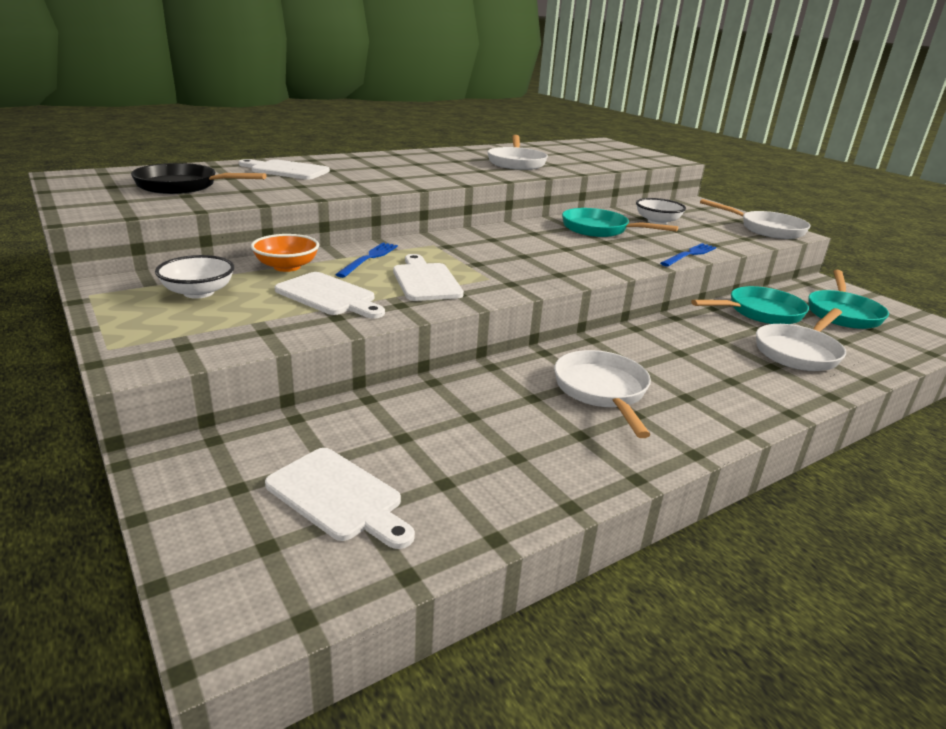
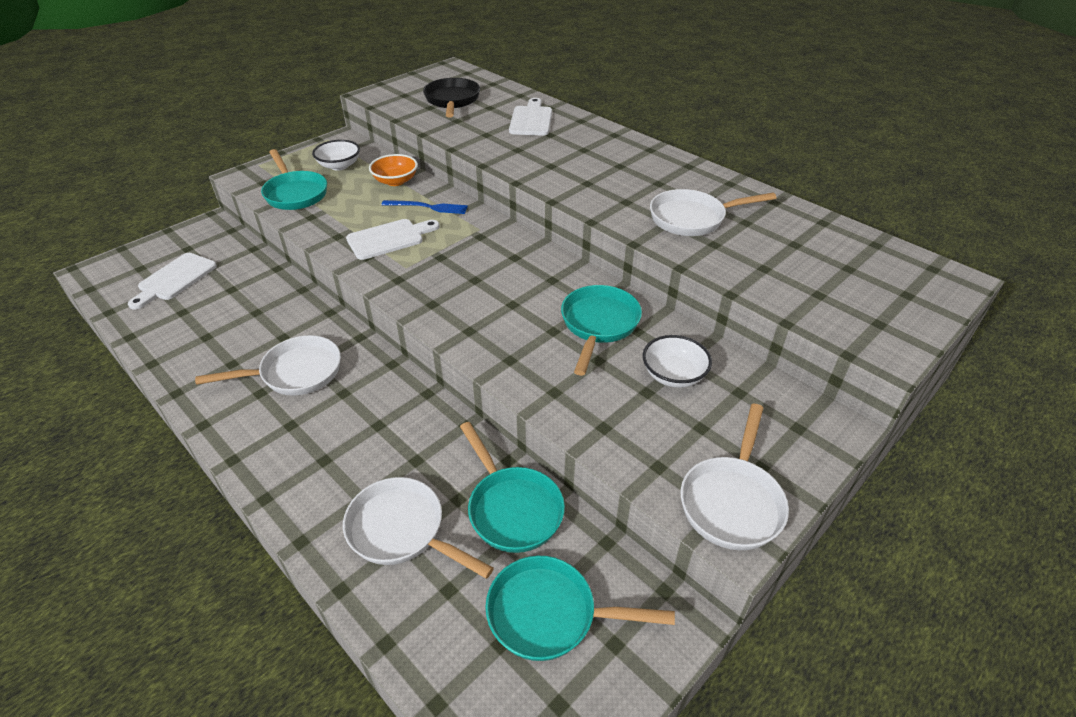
camera: 80 degrees right, 15 degrees up
(254, 324) = (295, 193): none -> turquoise pan
(329, 296) = (345, 207): white cutting board -> none
(689, 255) = (544, 400): blue fork -> none

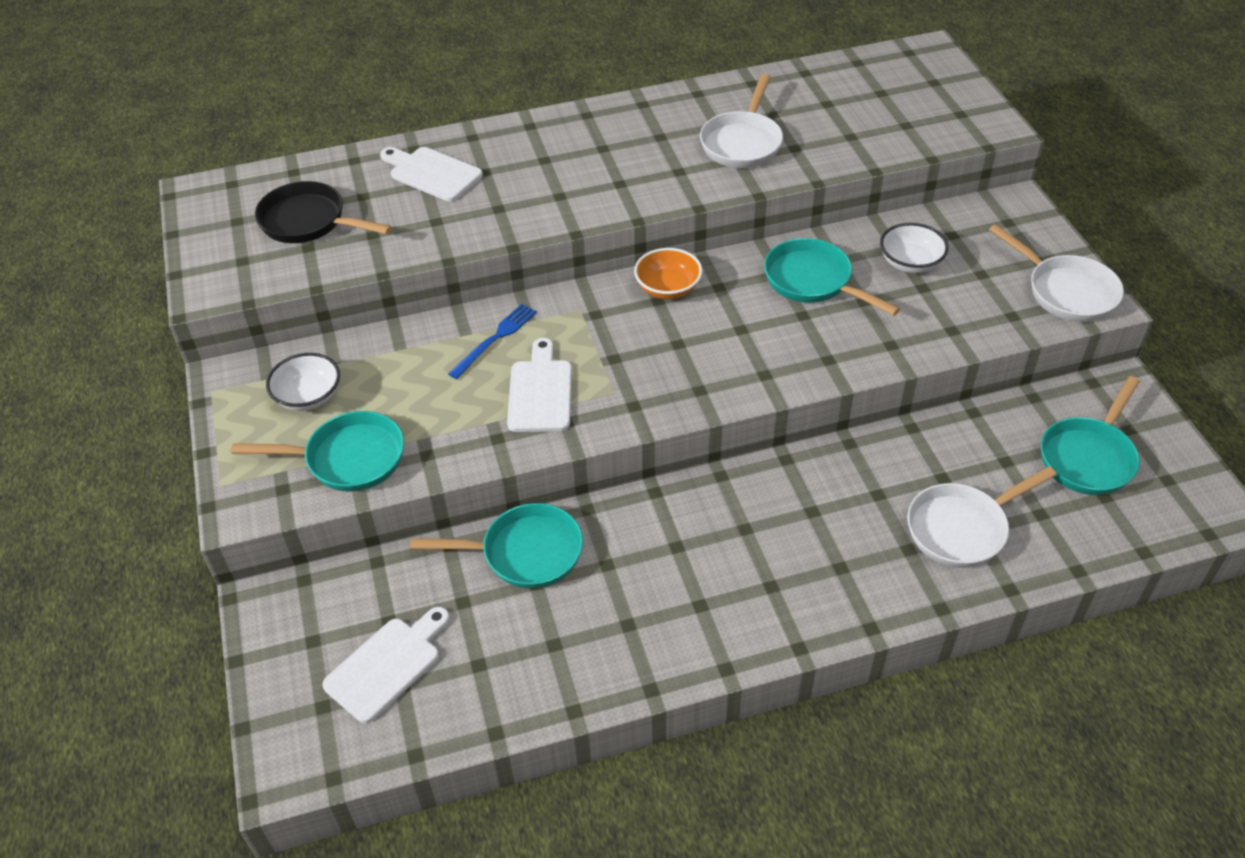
camera: 60 degrees left, 5 degrees up
(174, 279) = (387, 665): white cutting board -> white cutting board turned 105 degrees counterclockwise
(295, 373) = (684, 565): white pan -> none
(395, 181) = (403, 351): orange bowl -> orange bowl (668, 288)
(512, 508) = (971, 444): turquoise pan -> turquoise pan (524, 553)

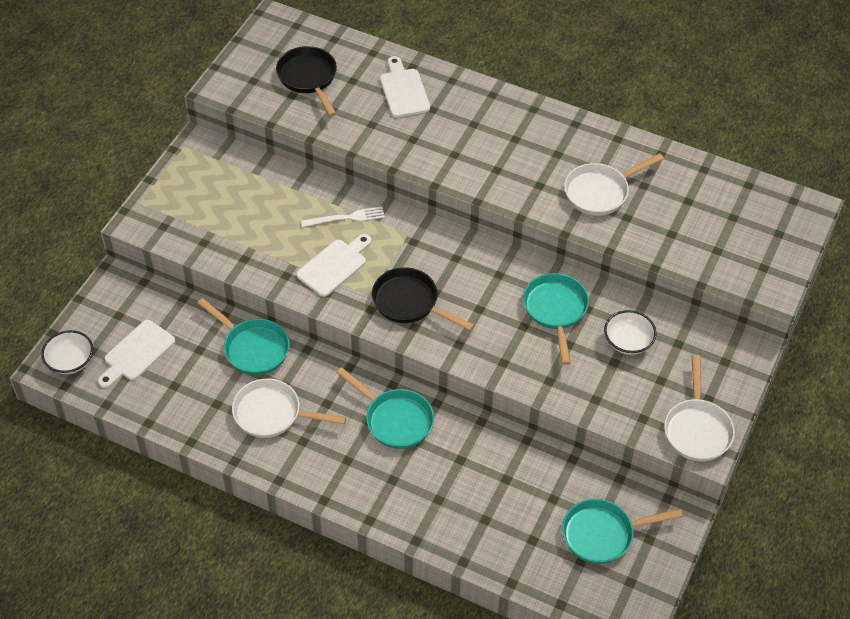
camera: 40 degrees right, 5 degrees up
(308, 396) = (224, 183): white bowl -> white bowl (70, 361)
(348, 459) = (207, 233): turquoise pan -> turquoise pan (395, 419)
(387, 665) = (136, 353): white cutting board -> white cutting board turned 135 degrees clockwise
(495, 339) = (346, 218): blue fork -> white fork
(666, 371) = (410, 303): none -> black pan
(668, 288) = (470, 254): orange bowl -> none
(962, 528) = (480, 512): white pan -> white pan (273, 414)

